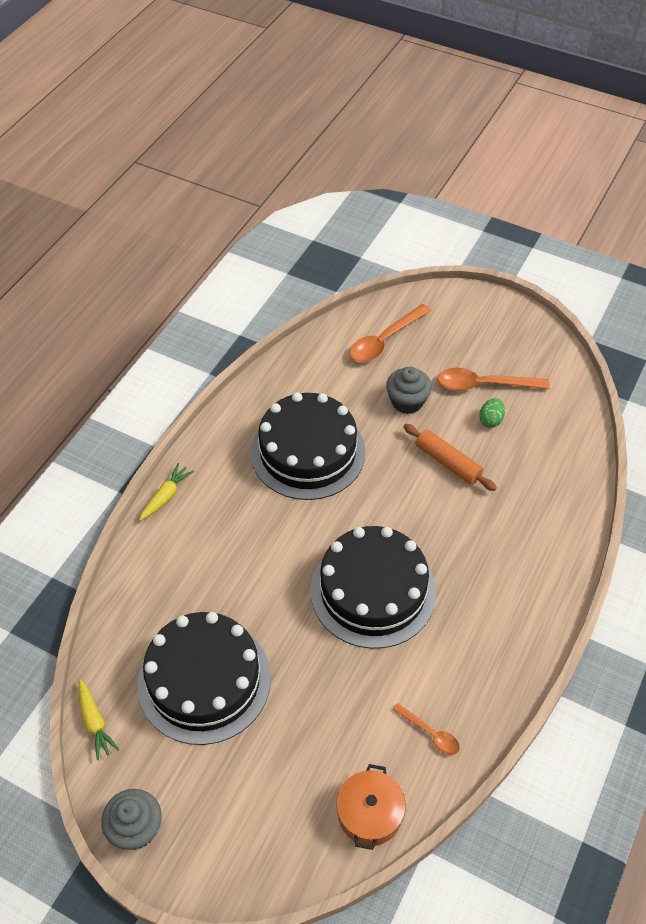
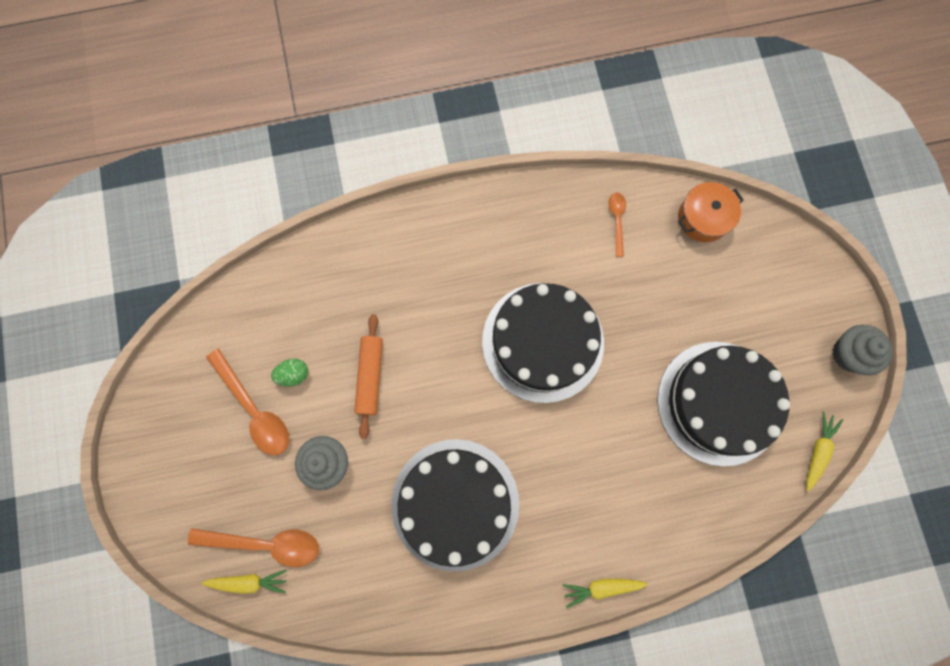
camera: 130 degrees left, 25 degrees up
(368, 320) = (249, 581): none -> yellow carrot

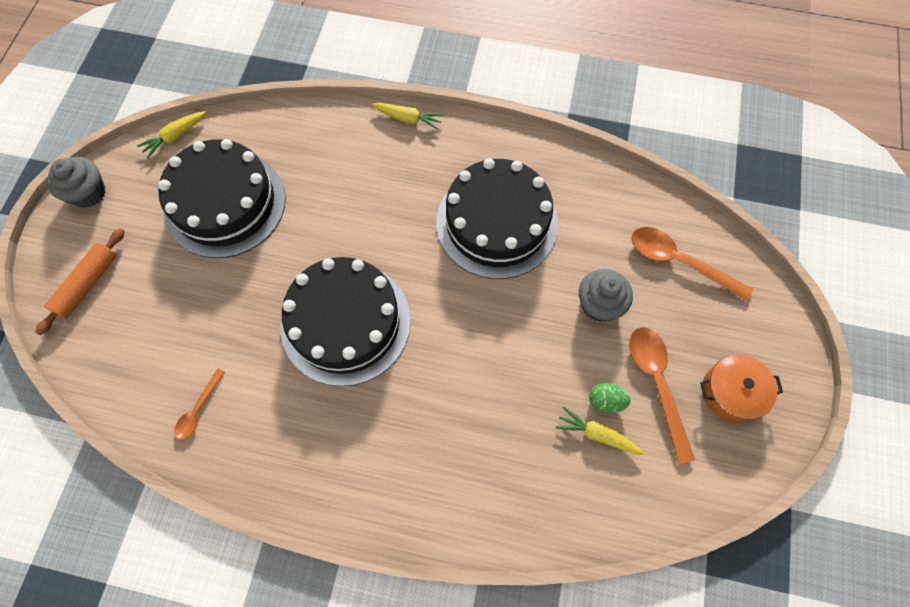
camera: 155 degrees left, 10 degrees down
(249, 581) = (702, 239): yellow carrot -> yellow carrot (597, 434)
(370, 376) = (528, 364): orange rolling pin -> orange rolling pin (87, 284)
(703, 218) = (114, 371): orange pot -> orange pot (731, 392)

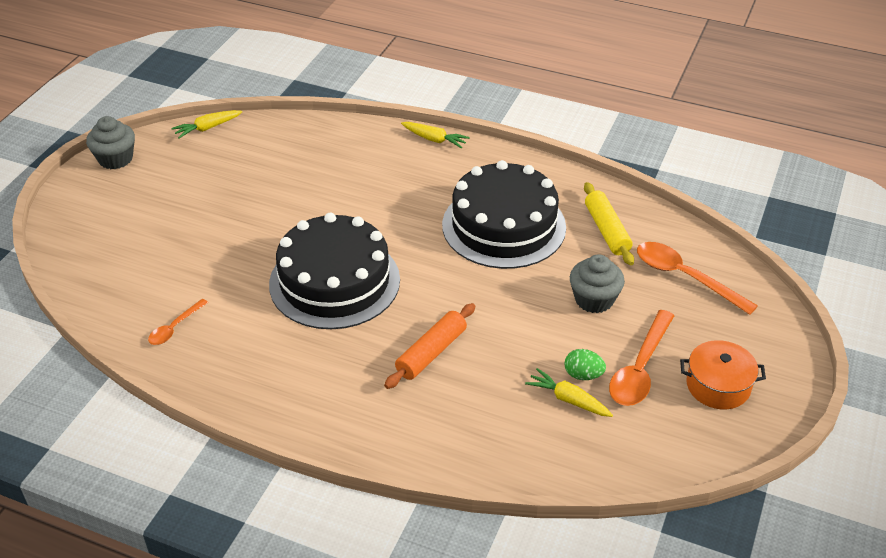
camera: 10 degrees right, 25 degrees down
(87, 284) = (96, 223): orange rolling pin -> orange rolling pin (431, 352)
(225, 203) = (241, 181): black cake -> none
(596, 213) = (607, 230): none -> yellow rolling pin
(656, 384) = (640, 369): orange spoon -> orange spoon turned 150 degrees counterclockwise

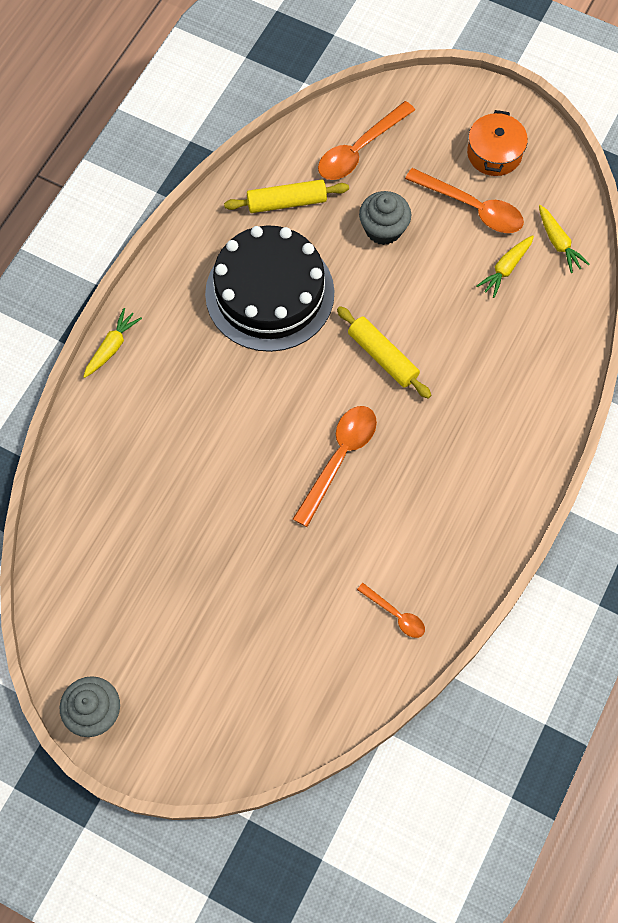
camera: 85 degrees left, 25 degrees up
(207, 128) = (47, 603): yellow carrot -> yellow carrot (558, 243)
(334, 281) = (339, 458): black cake -> orange spoon
(431, 352) = (444, 374): orange rolling pin -> none
(446, 306) = (382, 357): none -> yellow rolling pin
(583, 375) = (477, 253): green egg -> none

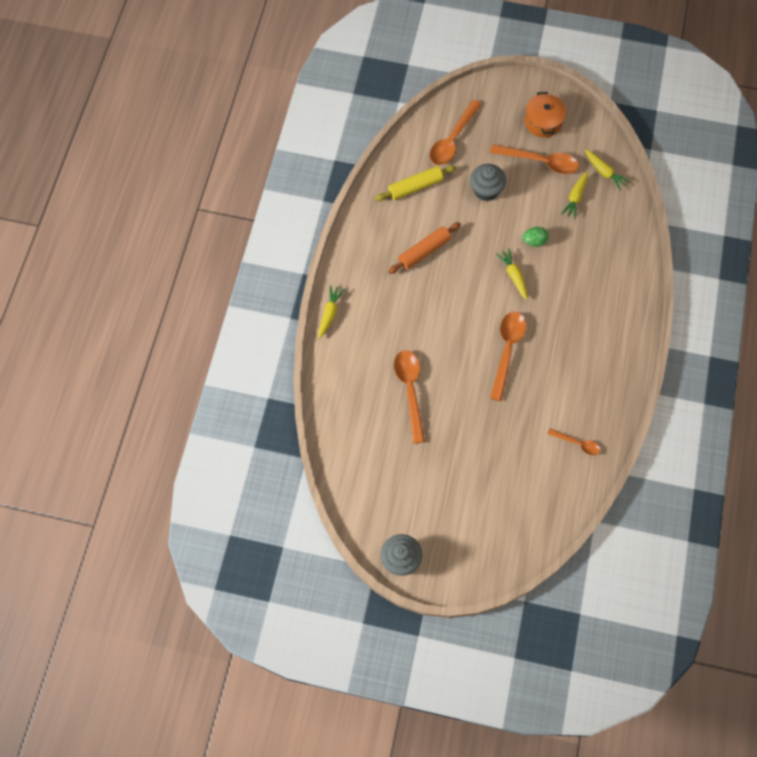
camera: 15 degrees left, 0 degrees up
(186, 480) = (410, 390): none -> orange spoon
(269, 293) = (424, 251): black cake -> orange rolling pin
(382, 357) = (513, 276): yellow rolling pin -> yellow carrot
(427, 316) = (534, 241): none -> green egg

